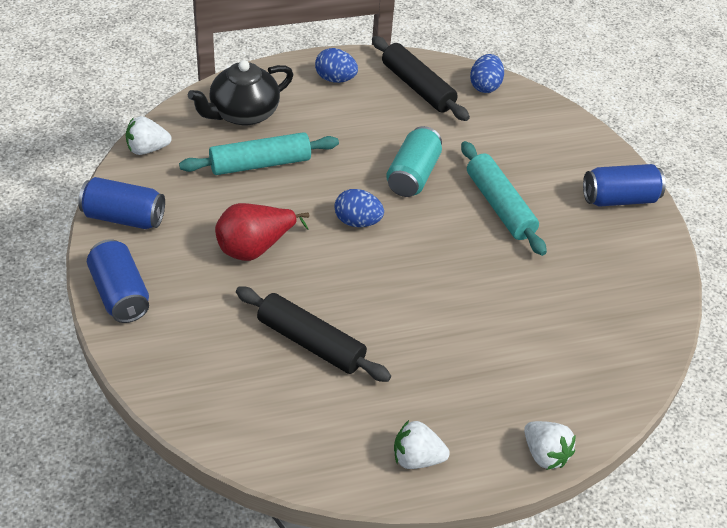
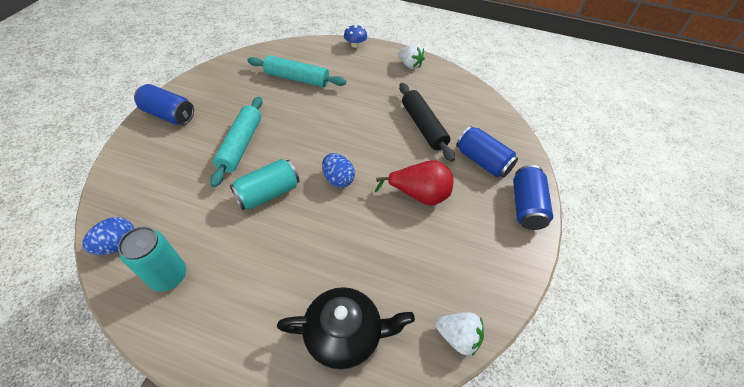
camera: 145 degrees left, 5 degrees up
(124, 217) = (504, 268): blue can -> blue can (482, 161)
(260, 163) = (369, 264): turquoise rolling pin -> turquoise rolling pin (297, 78)
(335, 79) = (225, 332): blue egg -> none
(417, 87) = (169, 276): black rolling pin -> turquoise can
(545, 454) = (355, 45): white strawberry -> blue mushroom

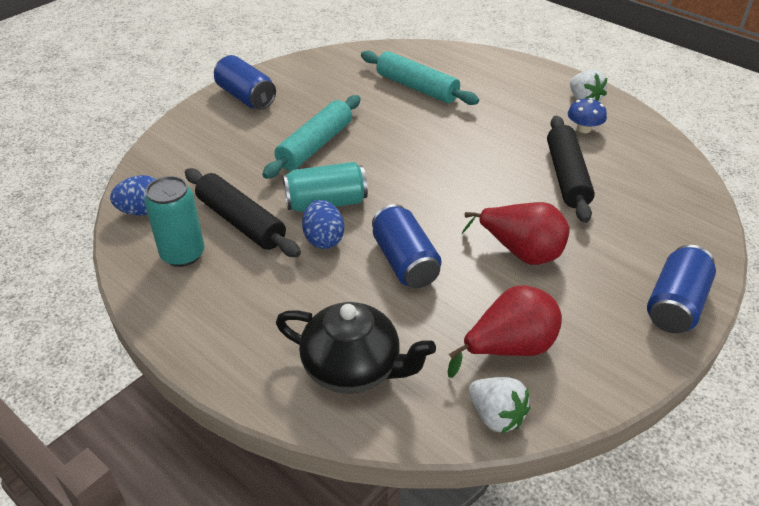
camera: 25 degrees right, 10 degrees down
(207, 230) = (241, 222): none -> black rolling pin
(338, 179) = (419, 209): blue egg -> blue egg (323, 239)
(355, 45) = (515, 62): blue mushroom -> blue mushroom (584, 129)
(443, 276) = (509, 348): none -> red pear
(482, 161) = (635, 236): blue can -> blue can (405, 262)

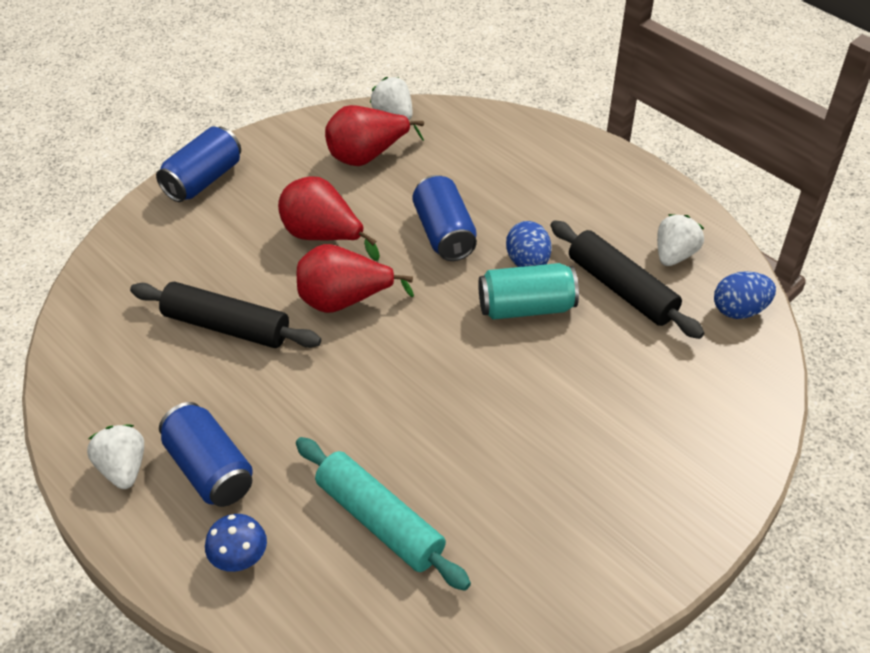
camera: 175 degrees left, 5 degrees up
(183, 254) = (674, 255): turquoise can -> white strawberry
(246, 97) = (663, 516): blue can -> blue can (210, 469)
(315, 145) = (543, 400): turquoise rolling pin -> none
(353, 368) = (499, 150): black teapot -> none
(480, 199) = (344, 301): none -> red pear
(567, 176) = (226, 326): black rolling pin -> black rolling pin turned 75 degrees counterclockwise
(584, 129) = (159, 407): blue mushroom -> blue mushroom (239, 557)

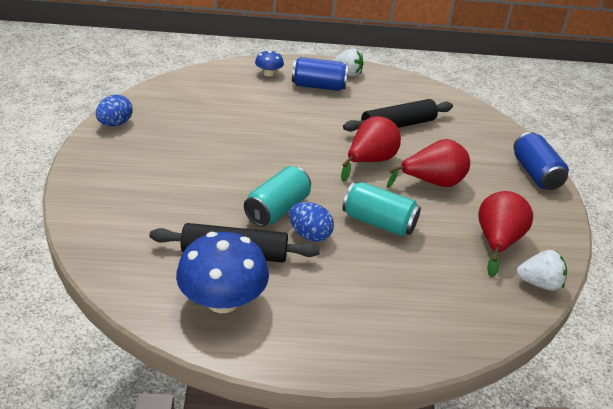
camera: 130 degrees right, 10 degrees down
(379, 521) = (232, 102): turquoise rolling pin -> none
(444, 233) = (378, 222): blue can -> turquoise can
(674, 255) = (223, 300): white strawberry -> blue mushroom
(739, 310) = (141, 286): blue egg -> blue egg (115, 124)

